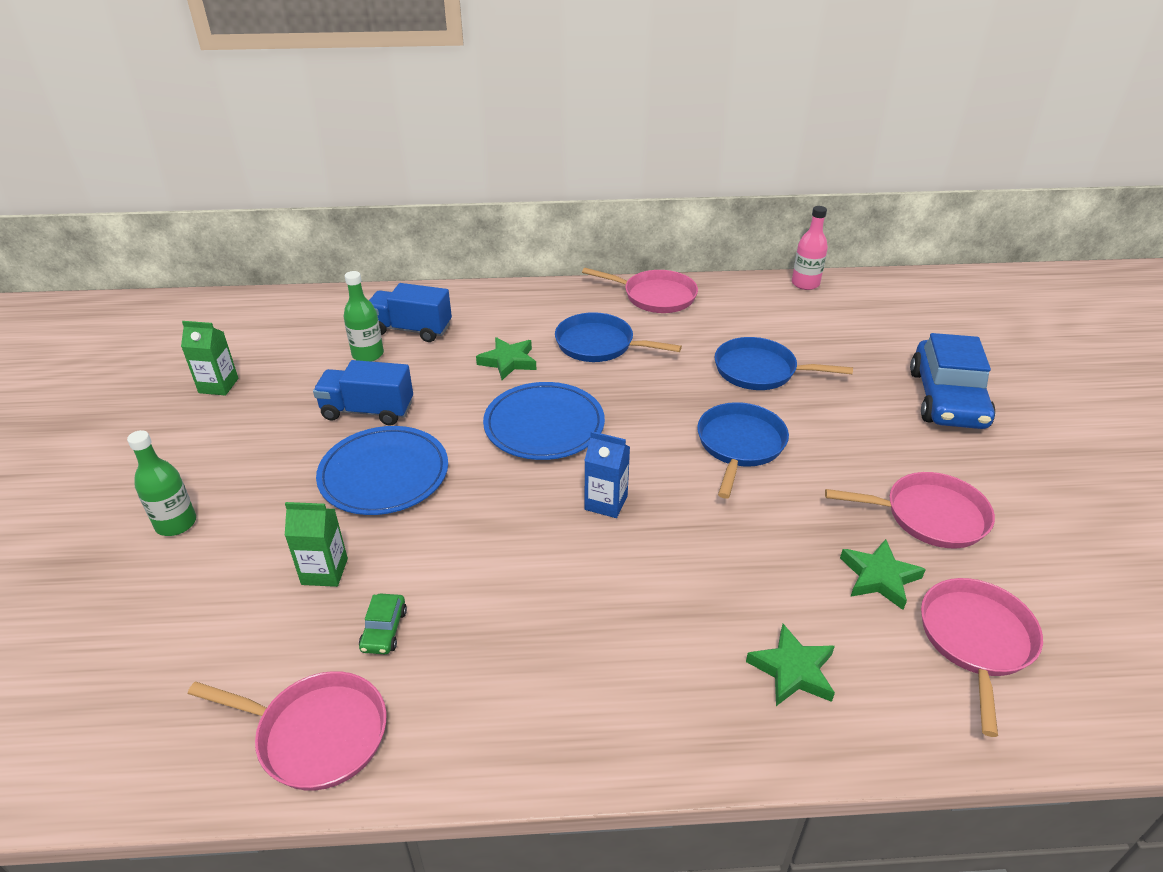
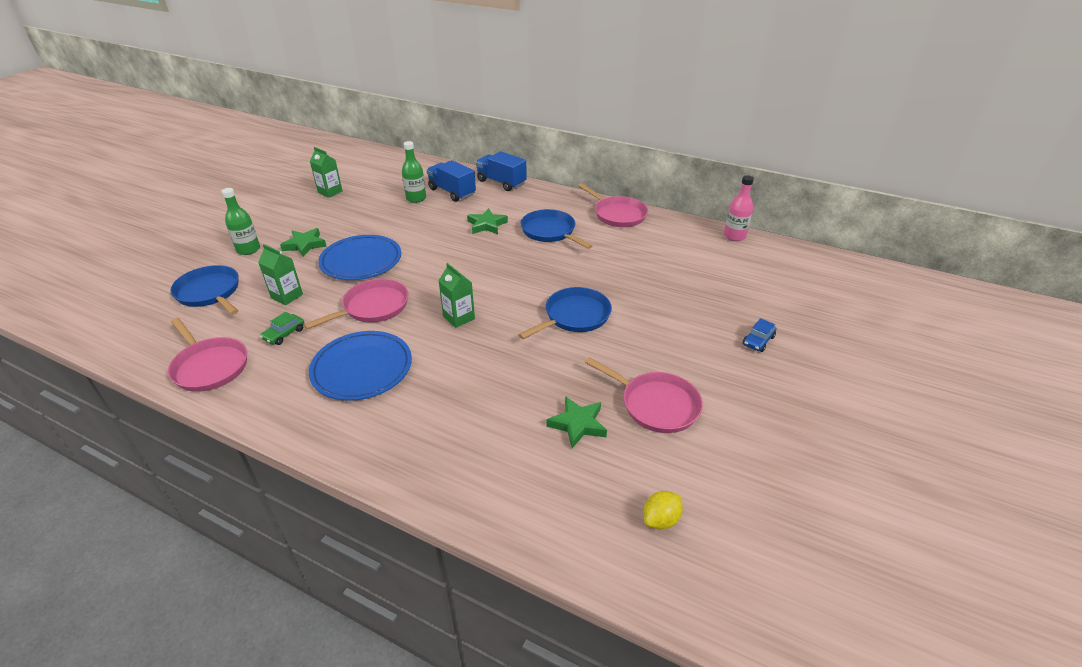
camera: 30 degrees right, 0 degrees up
(368, 411) = (386, 227): blue truck -> blue truck (501, 182)
(544, 425) = (469, 265): blue plate -> blue plate (362, 368)
(606, 503) = (459, 318): blue carton -> green carton
(760, 371) = (638, 279): blue pan -> blue pan (210, 292)
(792, 670) = (465, 448): green star -> green star (305, 245)
(947, 399) = (758, 341): blue car -> blue car, size x0.41
(976, 640) = (600, 487): pink pan -> pink pan (373, 307)
(1064, 645) = (660, 520): none -> yellow lemon

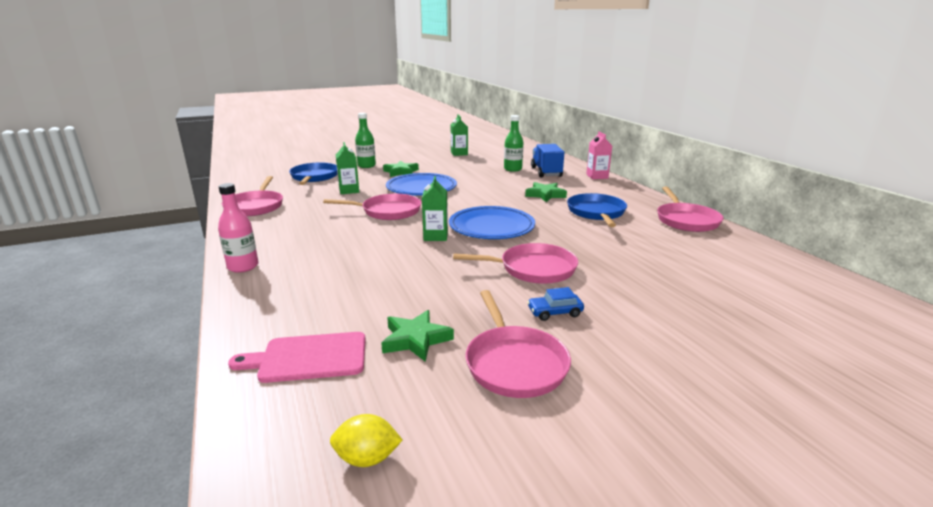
camera: 40 degrees right, 15 degrees down
(284, 334) = (316, 206): green car -> none
(362, 368) = (326, 238): blue plate -> blue plate (491, 227)
(501, 182) = (597, 176): blue truck -> pink carton
(529, 484) = (308, 357): none -> pink cutting board
(574, 316) = (533, 269): blue pan -> pink pan
(734, 236) = (823, 274): pink bottle -> pink bottle (243, 266)
(758, 341) = (732, 370): blue car -> blue car (555, 312)

